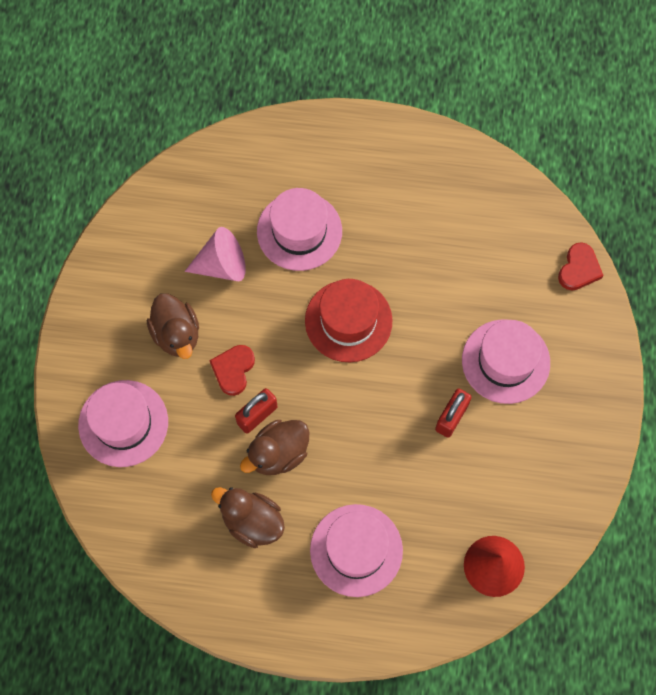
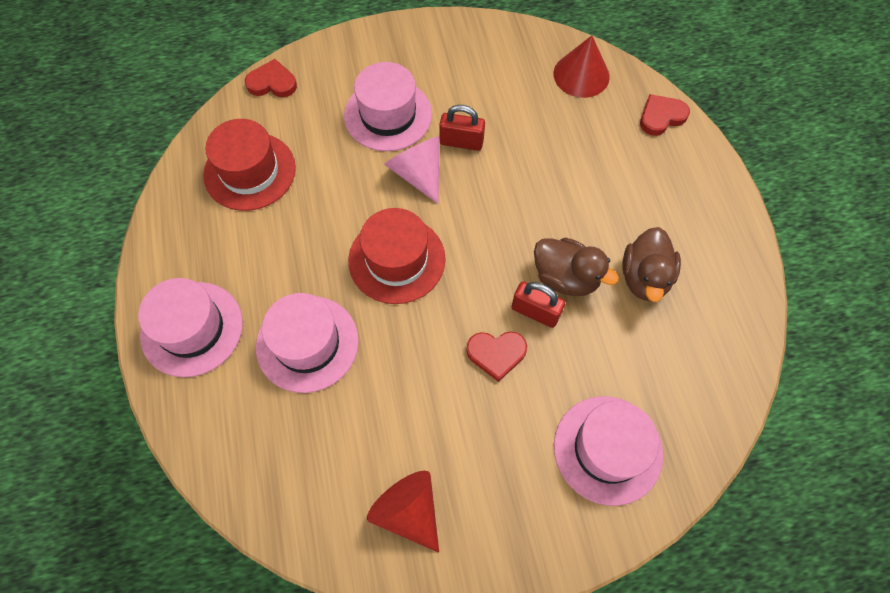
camera: 110 degrees left, 5 degrees down
(141, 265) = (408, 510): none -> red cone
(176, 334) = (480, 432): brown duck -> none
(222, 265) = (376, 413): pink cone -> pink cone (418, 173)
(356, 550) = (623, 180): pink hat -> pink hat (192, 328)
(415, 623) = (661, 116): none -> red heart
(482, 226) = (249, 171): none -> red hat

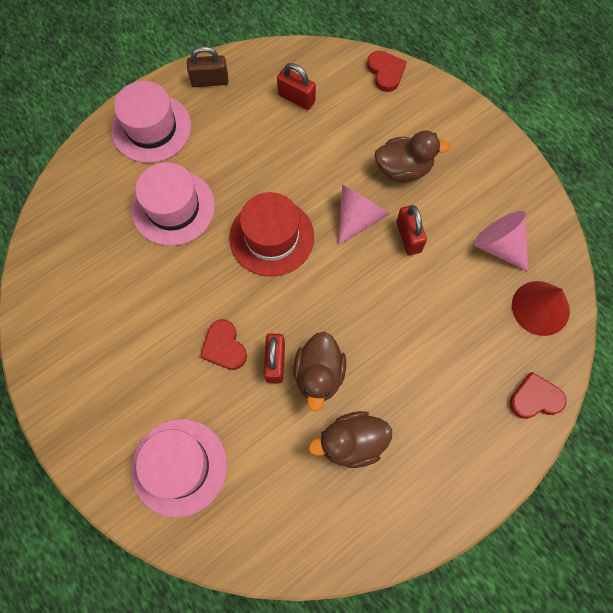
camera: 65 degrees right, 5 degrees up
(171, 244) = (210, 81): none -> brown padlock
(249, 171) = (296, 98): red hat -> red padlock
(388, 115) = (403, 169): pink hat -> brown duck
(408, 510) = (75, 335): red cone -> none
(507, 77) = (499, 245): none -> pink cone
(661, 116) = (535, 398): red heart -> red heart turned 45 degrees counterclockwise

